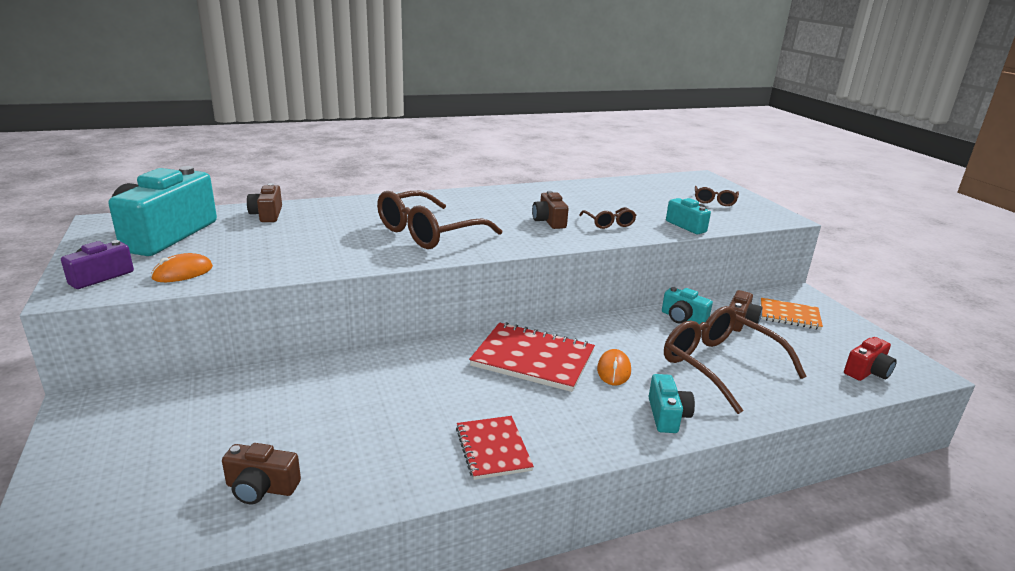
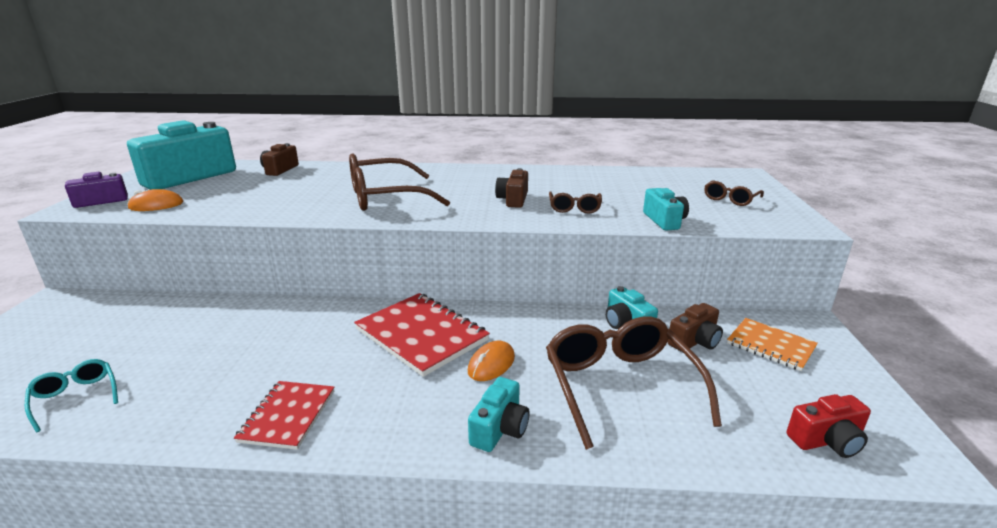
camera: 25 degrees right, 0 degrees up
(261, 488) = (76, 398): brown camera -> turquoise glasses

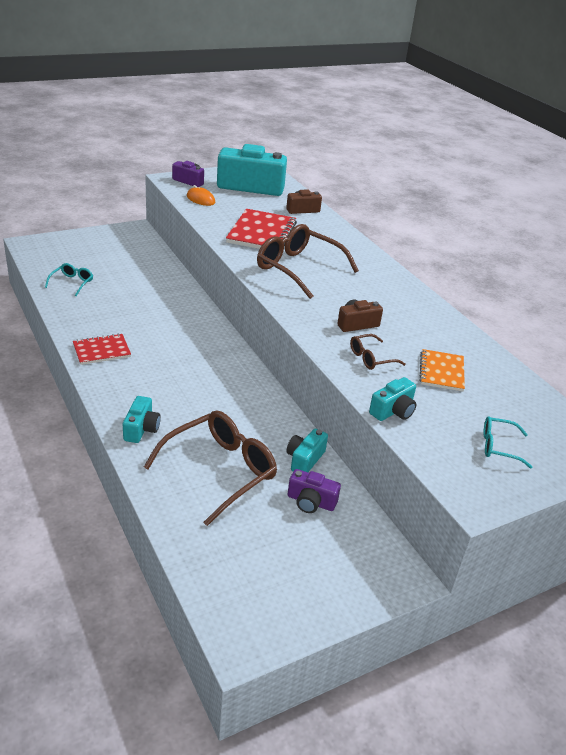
camera: 55 degrees right, 10 degrees up
(421, 335) = (209, 367): red notebook -> red notebook (261, 233)
(491, 364) = (201, 407): orange mouse -> none
(499, 429) = (141, 429): turquoise camera -> turquoise camera turned 75 degrees counterclockwise
(694, 341) = (311, 502): brown camera -> purple camera
(730, 199) = (499, 447): brown glasses -> turquoise glasses
(770, 346) = (342, 549): orange notebook -> orange notebook (441, 372)
(827, 440) = (230, 585): red camera -> none

